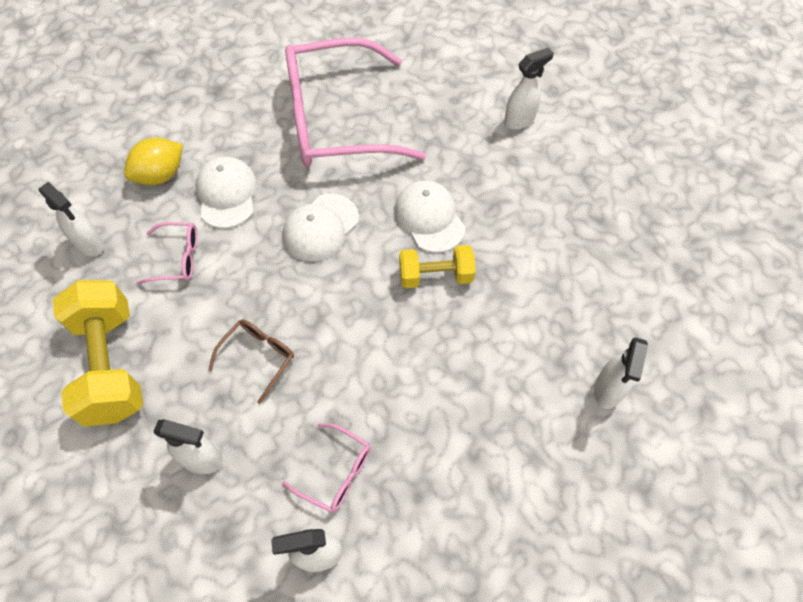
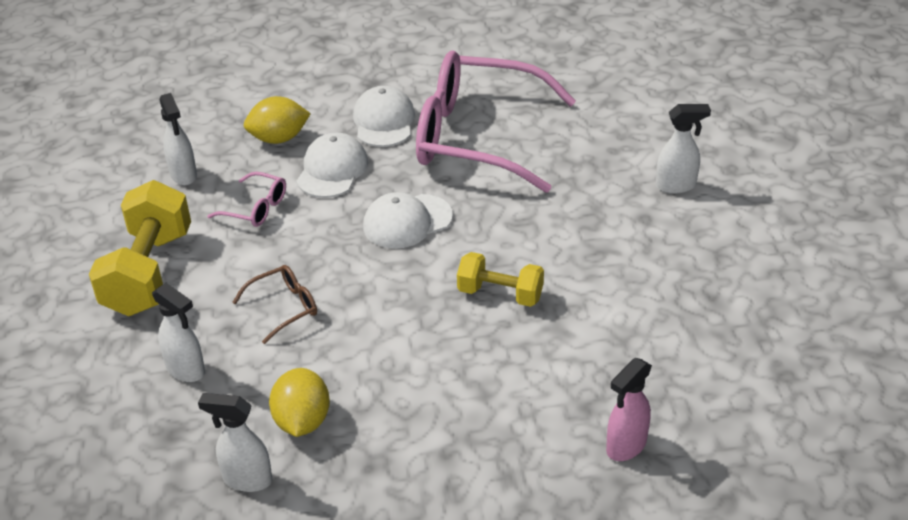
camera: 25 degrees right, 20 degrees down
(335, 472) = (302, 421): pink glasses -> yellow lemon
(429, 218) = (524, 244): white cap -> white cap (384, 121)
(607, 390) = (625, 446): white spray bottle -> pink spray bottle

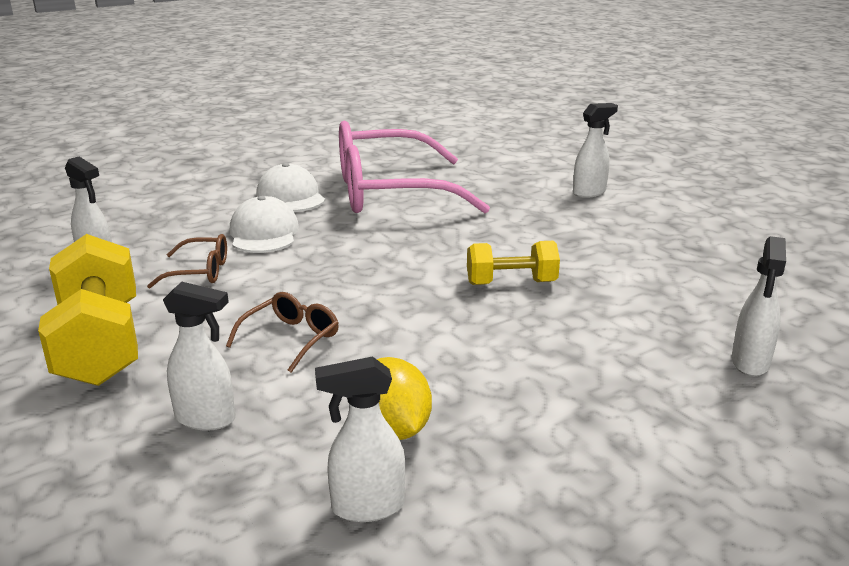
camera: 25 degrees left, 15 degrees down
(255, 208) = (199, 272): pink glasses -> brown glasses
(279, 138) = (190, 222): yellow lemon -> none
(407, 221) = (371, 253): white cap -> none
(625, 446) = (750, 363): pink spray bottle -> white spray bottle

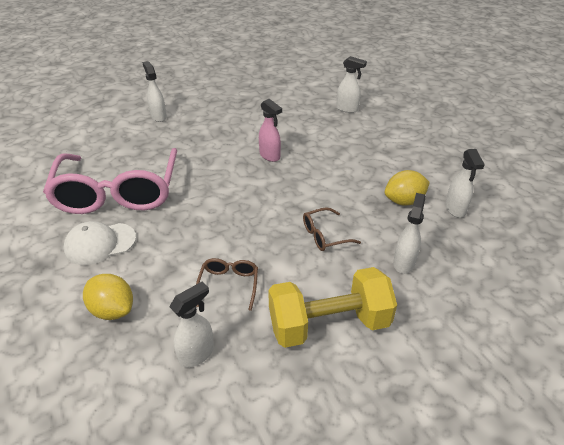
camera: 85 degrees left, 15 degrees up
(182, 216) = (113, 310): none -> yellow lemon
(264, 233) = (170, 255): white cap -> none
(290, 339) = (325, 235): brown glasses -> brown glasses turned 60 degrees counterclockwise
(511, 283) = (270, 156): yellow dumbbell -> pink spray bottle

